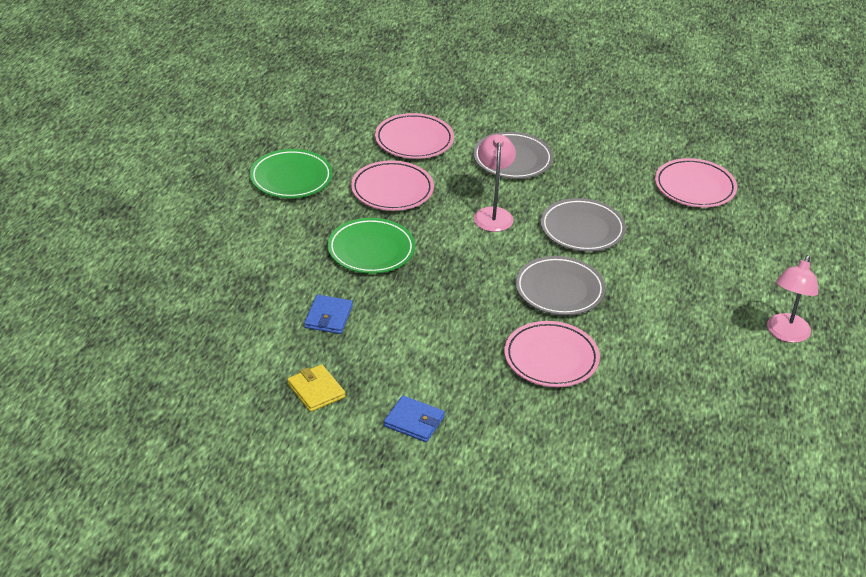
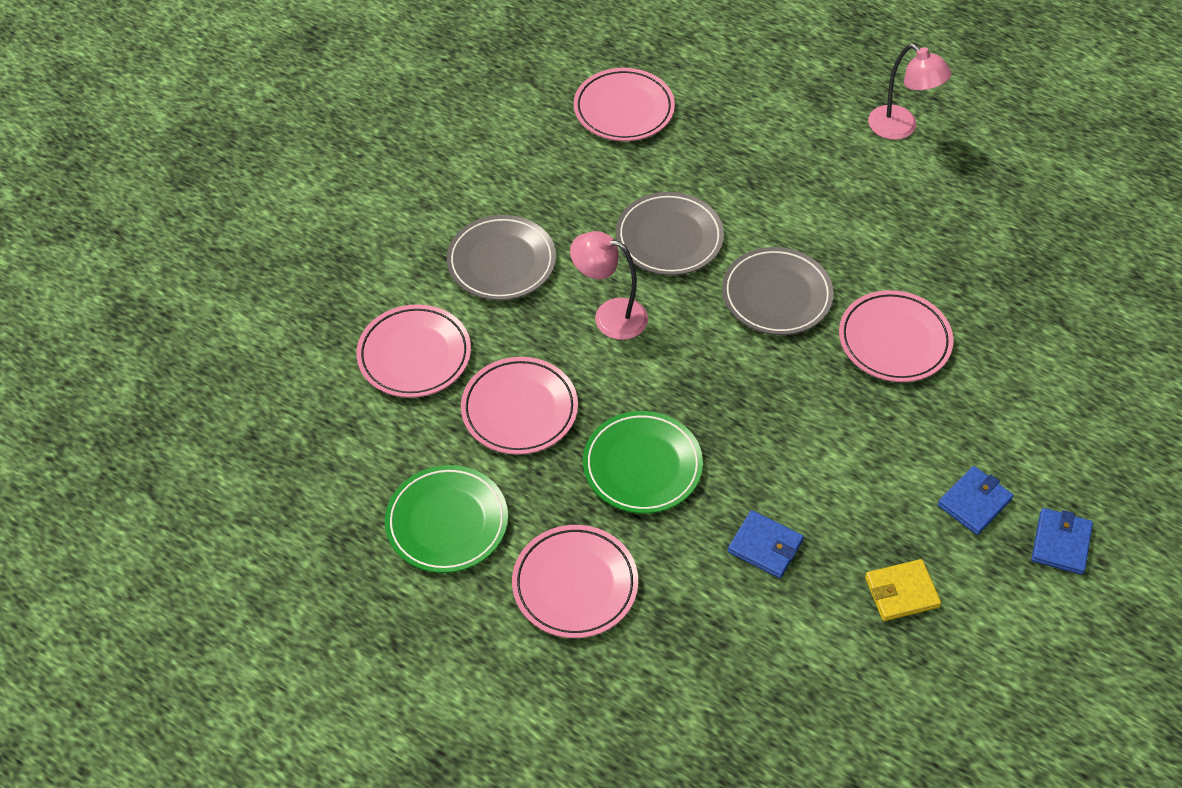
camera: 70 degrees left, 15 degrees up
(265, 237) = (575, 584): none -> pink plate
(396, 476) = (1060, 543): none -> blue wallet

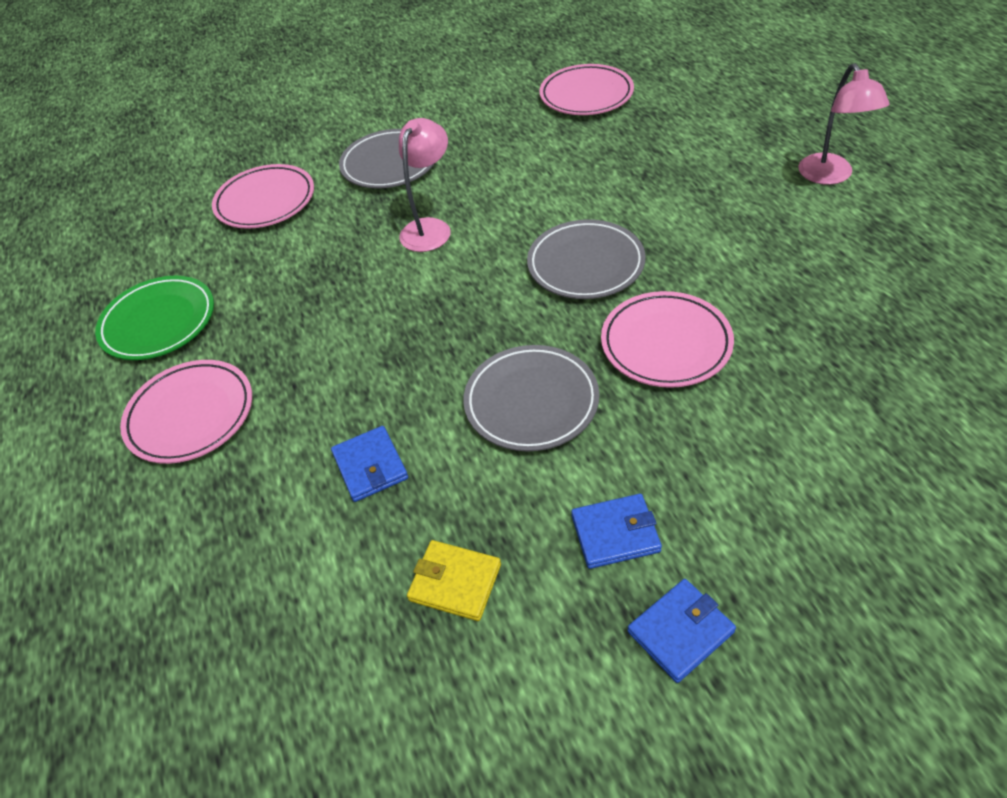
camera: 40 degrees right, 5 degrees down
(519, 409) = (294, 266): pink plate -> none
(609, 316) = (430, 228): pink lamp -> pink lamp turned 60 degrees clockwise
(642, 466) = (339, 348): green plate -> none
(669, 238) = (534, 191): grey plate -> grey plate (531, 402)

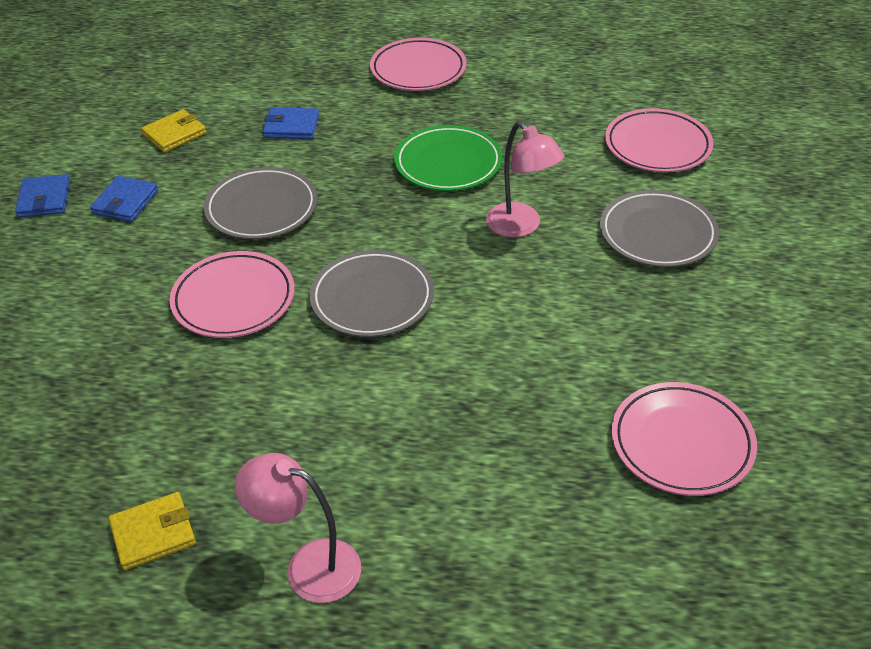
camera: 115 degrees right, 5 degrees down
(159, 322) = (533, 70): green plate -> green plate (448, 163)
(900, 248) = (153, 533): none -> yellow wallet

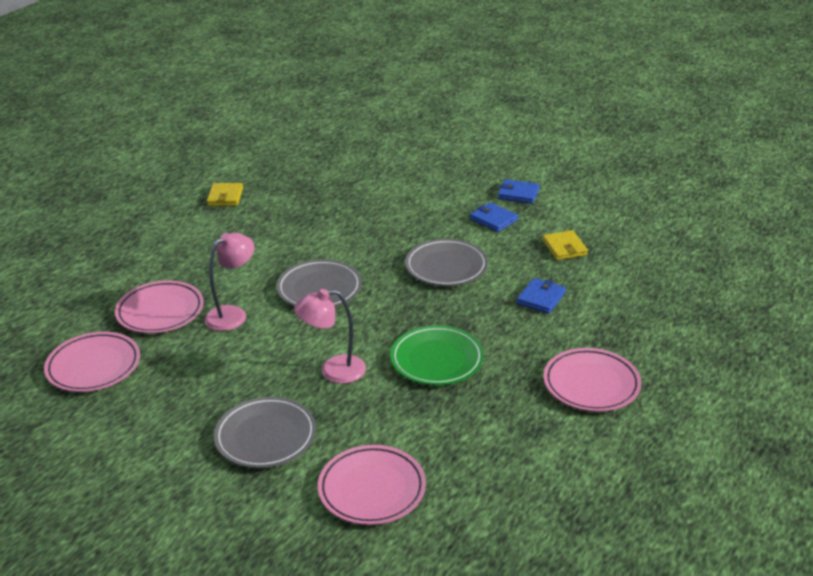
camera: 115 degrees right, 10 degrees down
(233, 299) = (364, 242): pink plate -> pink plate (160, 311)
(308, 566) = (163, 231): pink lamp -> pink lamp (233, 314)

